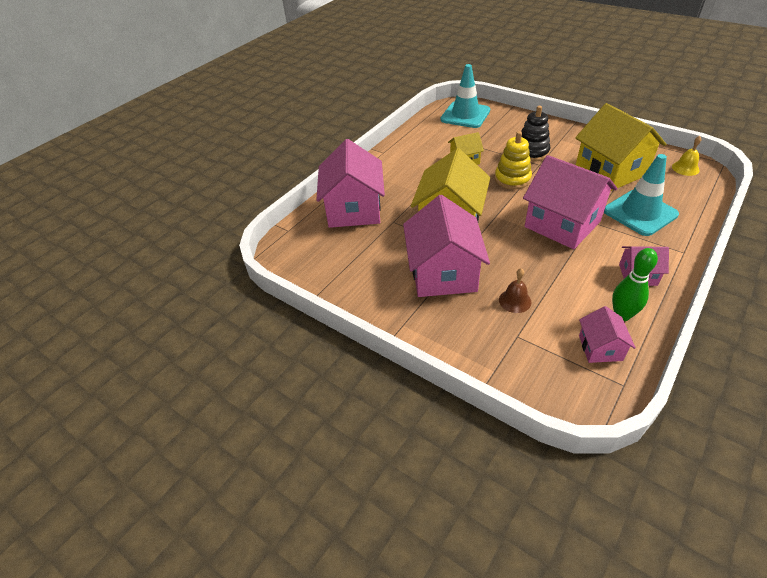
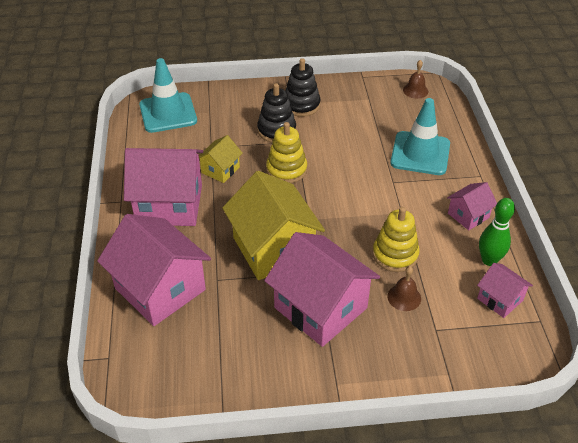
camera: 45 degrees left, 0 degrees up
(539, 270) = (395, 255): none -> yellow stacking toy
(562, 224) = (372, 197): pink house -> pink house (169, 204)
(569, 143) = (301, 105): none -> black stacking toy
(610, 171) = (362, 120): yellow house -> none
(685, 168) = (415, 90): yellow bell -> brown bell

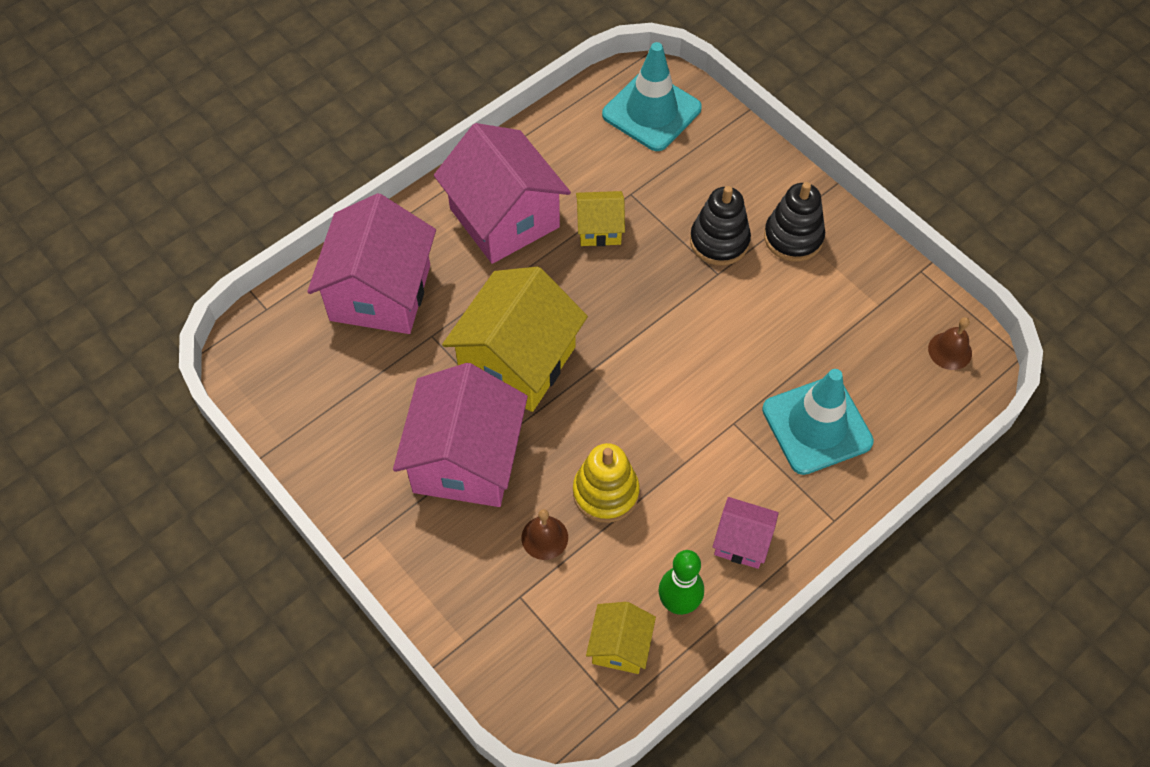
camera: 55 degrees right, 15 degrees up
(286, 170) = (657, 295): yellow stacking toy -> none
(500, 299) = (620, 646): pink house -> yellow house

